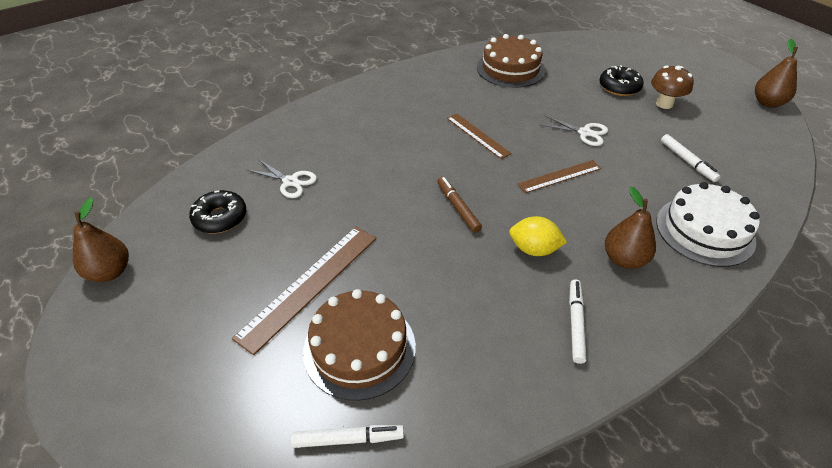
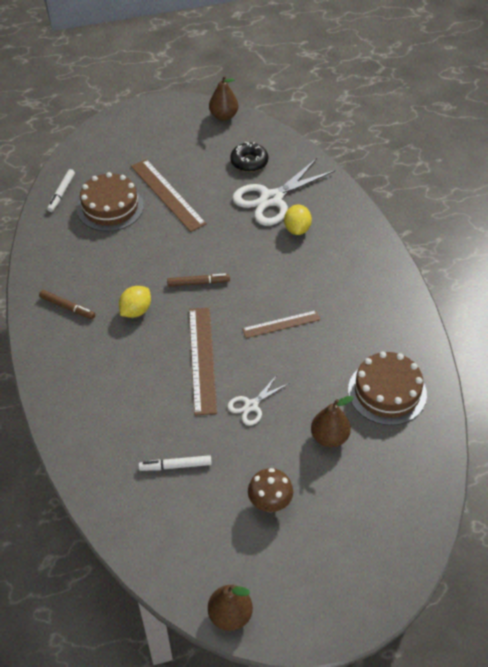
camera: 110 degrees right, 5 degrees up
(290, 182) = (271, 199): white scissors -> white scissors, size x1.94
(336, 152) = (297, 229): none -> yellow lemon
(559, 176) = (202, 359): brown ruler -> brown ruler, size x1.64
(575, 323) = (67, 307): white marker -> brown marker
(619, 87) = (316, 477): black donut -> none
(624, 259) = (99, 358): brown pear -> brown pear (329, 437)
(705, 231) = (95, 425): white cake -> none

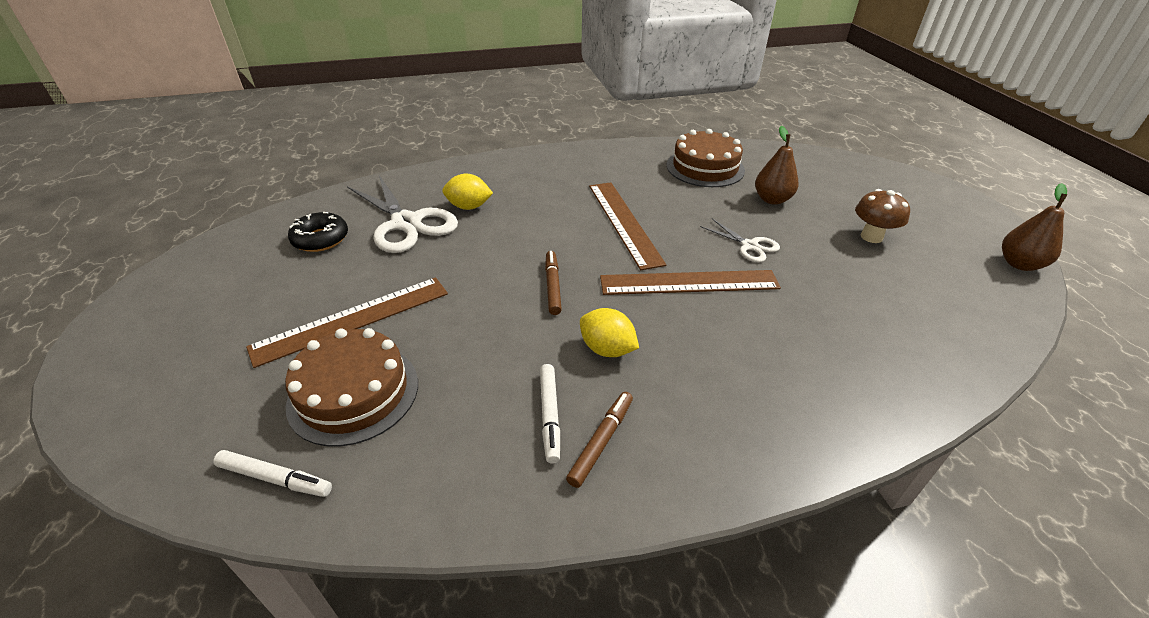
camera: 90 degrees left, 10 degrees down
(175, 466) = (863, 304): white marker -> white marker (550, 415)
(223, 116) = (196, 261): brown pear -> none
(281, 324) = (624, 222): brown ruler -> brown ruler, size x1.64

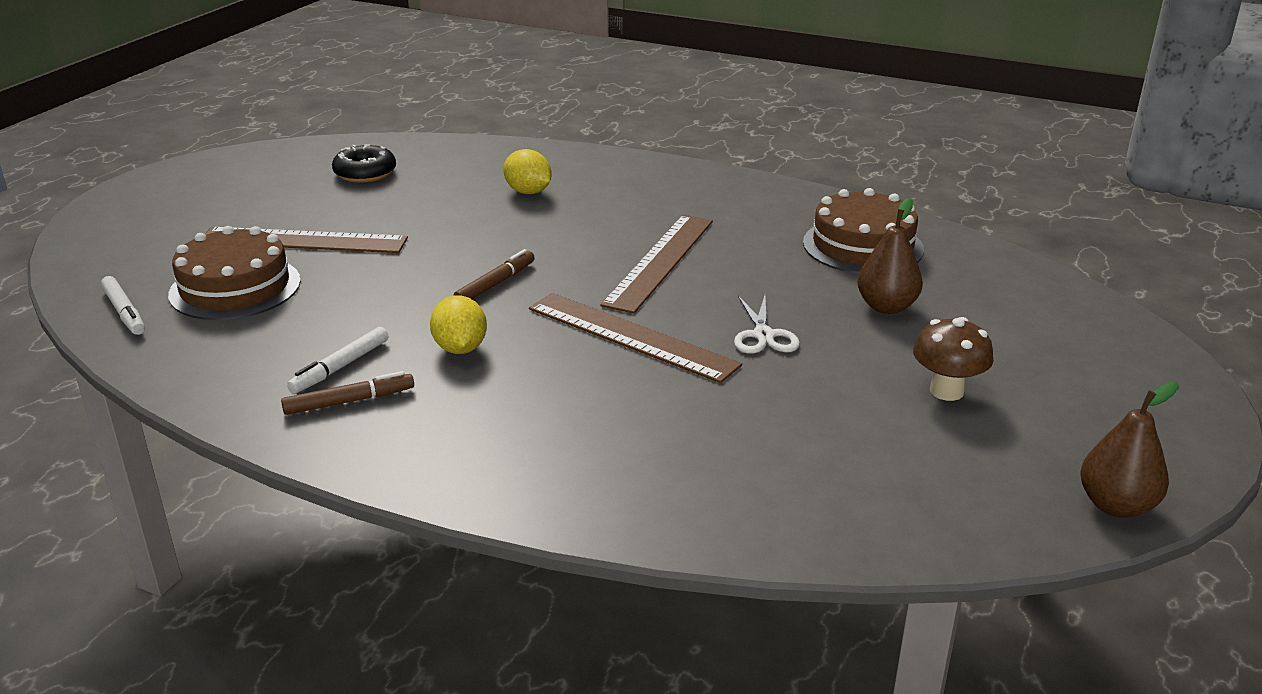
camera: 40 degrees right, 10 degrees down
(406, 223) = (451, 185): white scissors -> none

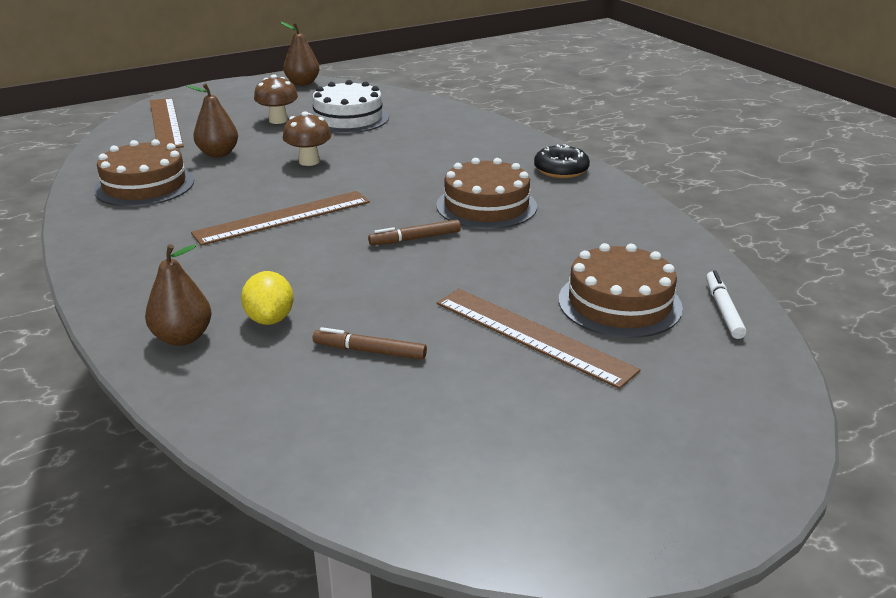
camera: 145 degrees left, 0 degrees up
(340, 367) = (571, 217): white marker -> none
(349, 401) = (578, 198): brown marker -> brown marker (369, 351)
(365, 173) = (393, 420): black donut -> black donut (561, 170)
(460, 348) = (486, 206): yellow lemon -> brown cake
(570, 167) = (182, 337): none -> brown pear
(631, 336) = (379, 182): brown ruler -> brown ruler (166, 123)
(763, 335) = (309, 161): white scissors -> brown mushroom
(864, 438) = (348, 118): none -> white cake

